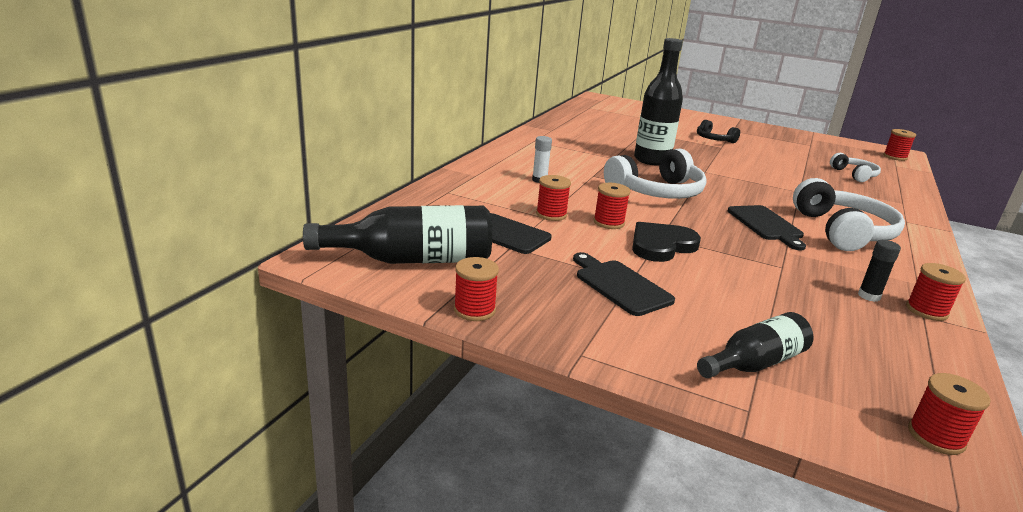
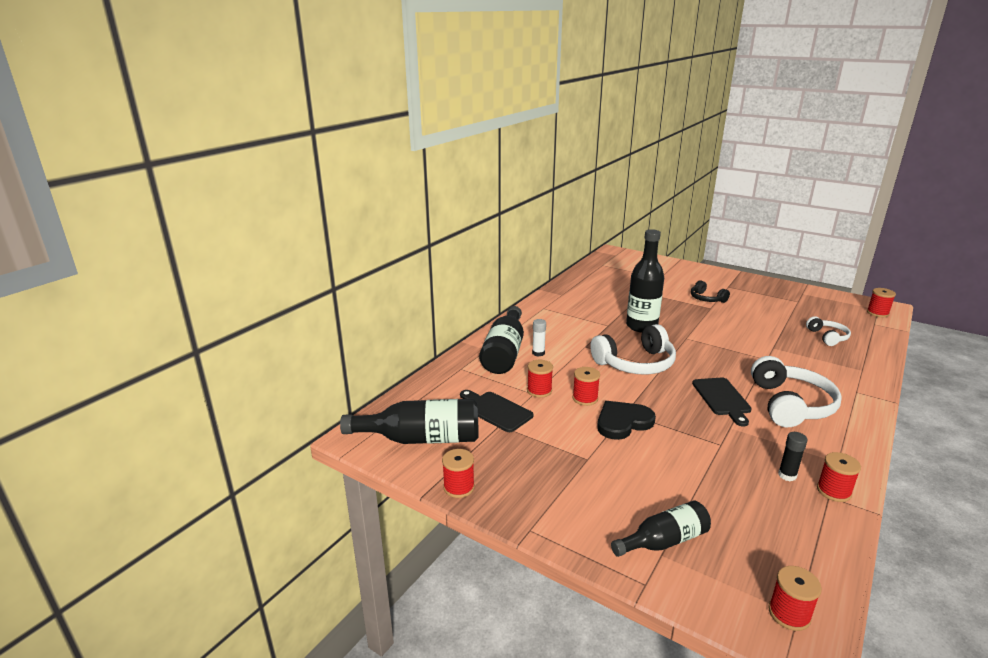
camera: 10 degrees right, 0 degrees up
(498, 178) = (504, 352): none -> black bottle
(620, 285) = (577, 464): black cutting board -> none

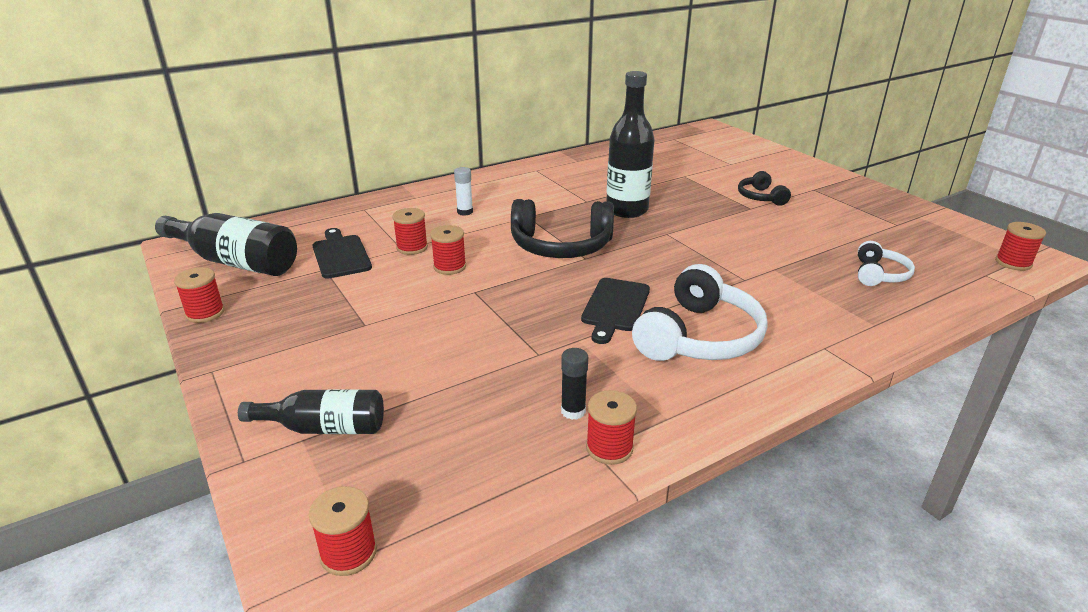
camera: 25 degrees right, 5 degrees up
(504, 352) = (430, 204): black bottle -> none
(623, 422) = (457, 300): black heart -> none
(635, 363) = (561, 246): white headphones -> black headphones

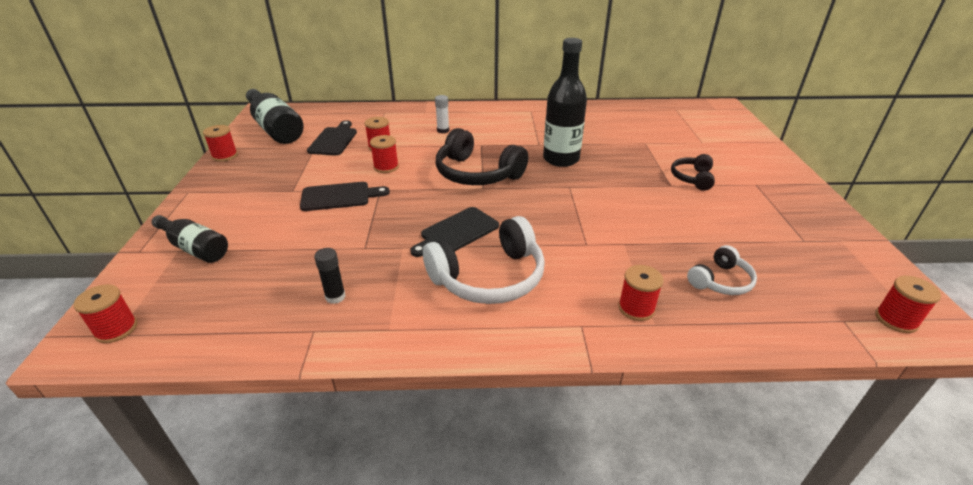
camera: 30 degrees right, 5 degrees up
(436, 313) = (339, 196): none -> black cutting board
(609, 448) = (324, 333): red spool -> red spool (636, 308)

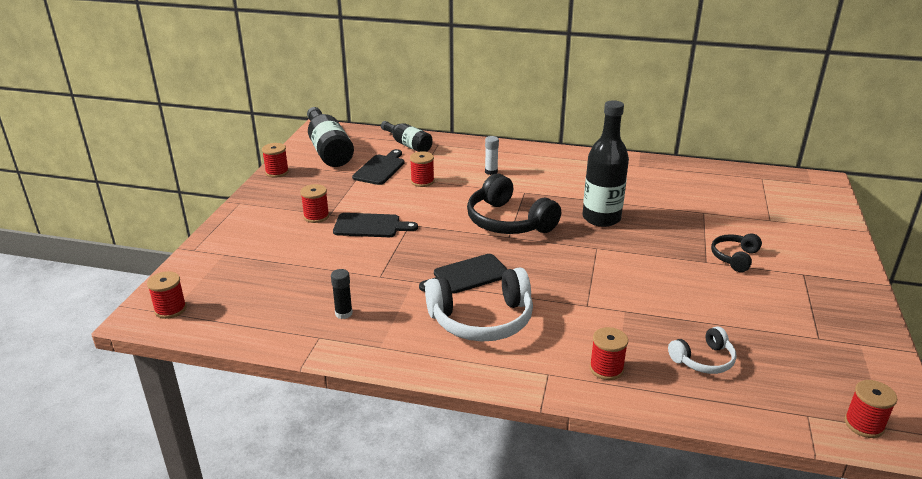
camera: 15 degrees right, 5 degrees down
(195, 248) = (238, 254): black bottle -> black bottle (408, 145)
(386, 167) = (422, 203): red spool -> red spool (316, 216)

